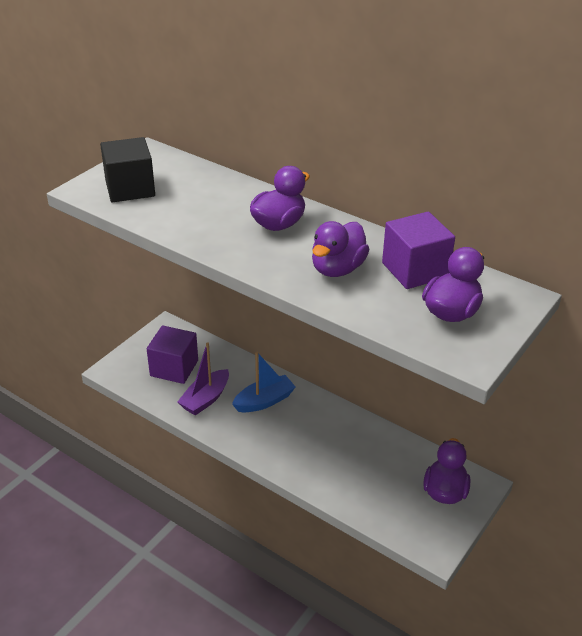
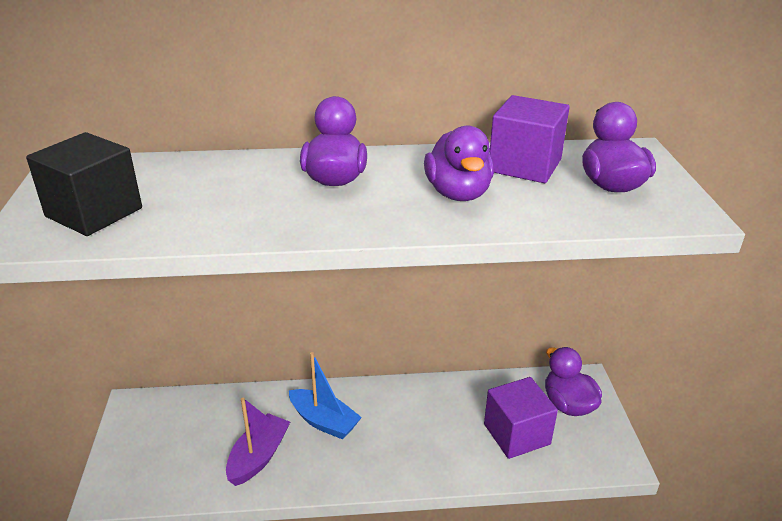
camera: 40 degrees left, 5 degrees down
(174, 368) = (187, 445): purple cube -> purple cube (516, 434)
(205, 399) = (258, 457): purple boat -> purple boat turned 150 degrees counterclockwise
(264, 401) = (324, 421): blue boat -> blue boat turned 105 degrees clockwise

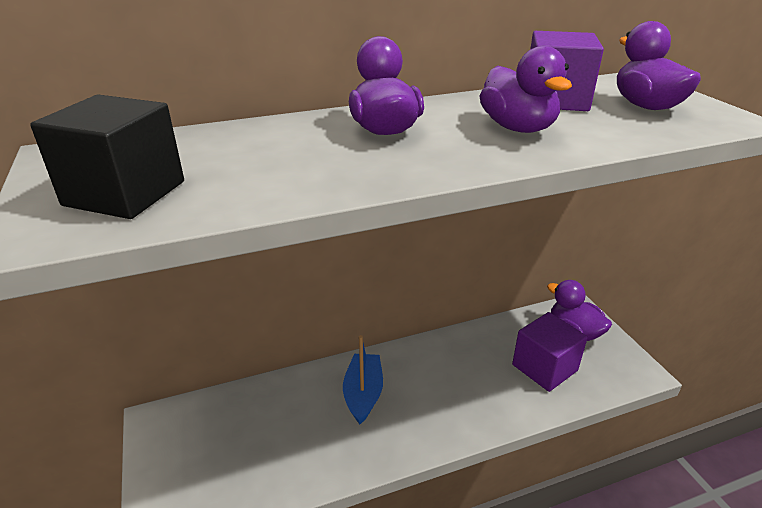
camera: 15 degrees left, 0 degrees up
(258, 457) = (312, 444): purple boat -> none
(324, 421) = (363, 394): blue boat -> blue boat turned 105 degrees counterclockwise

